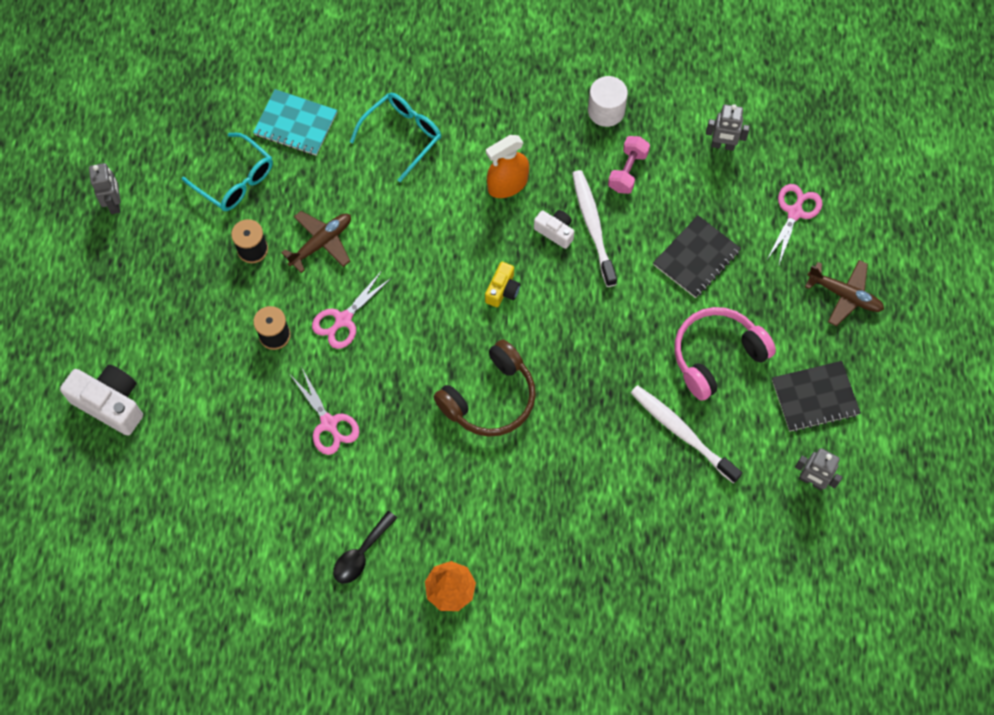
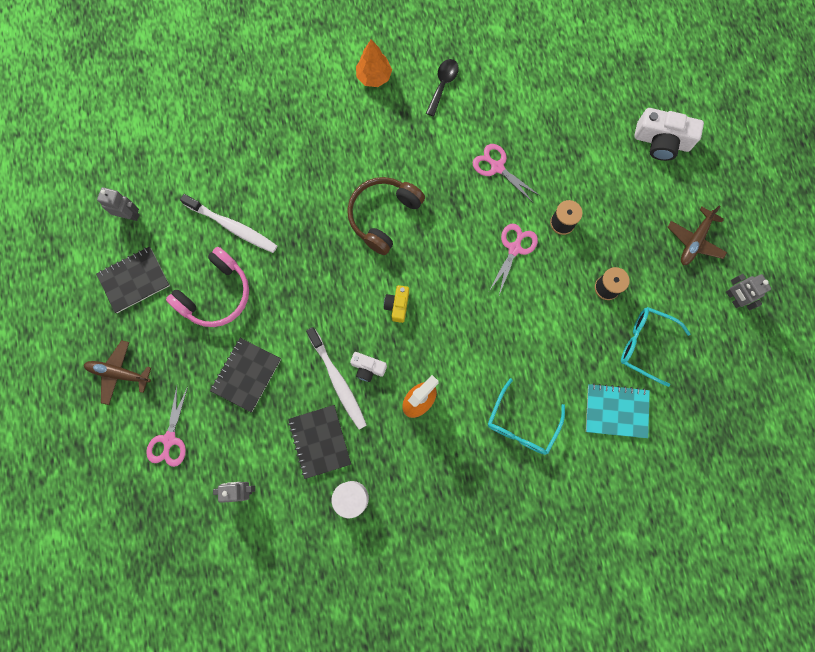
camera: 165 degrees right, 10 degrees up
(321, 243) = (554, 308): brown plane -> brown plane (694, 241)
(627, 171) = (320, 441): pink dumbbell -> black notebook

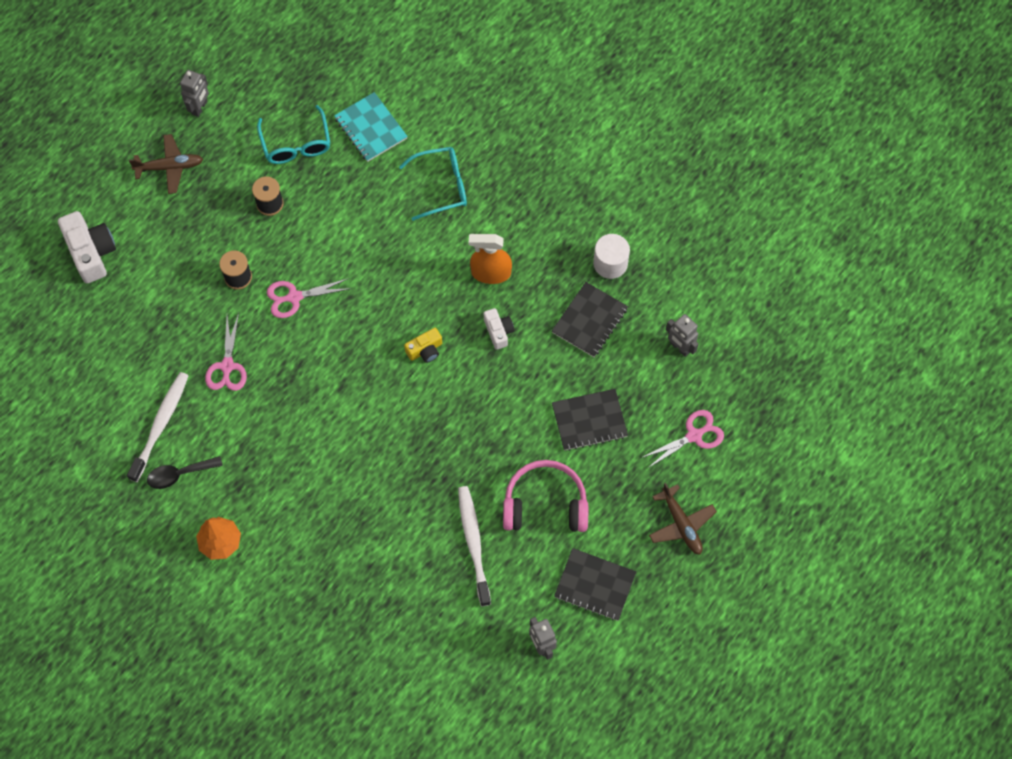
camera: 130 degrees left, 10 degrees down
(338, 381) = (530, 346): white toothbrush -> white toothbrush (160, 425)
(383, 216) = (354, 424): brown headphones -> none

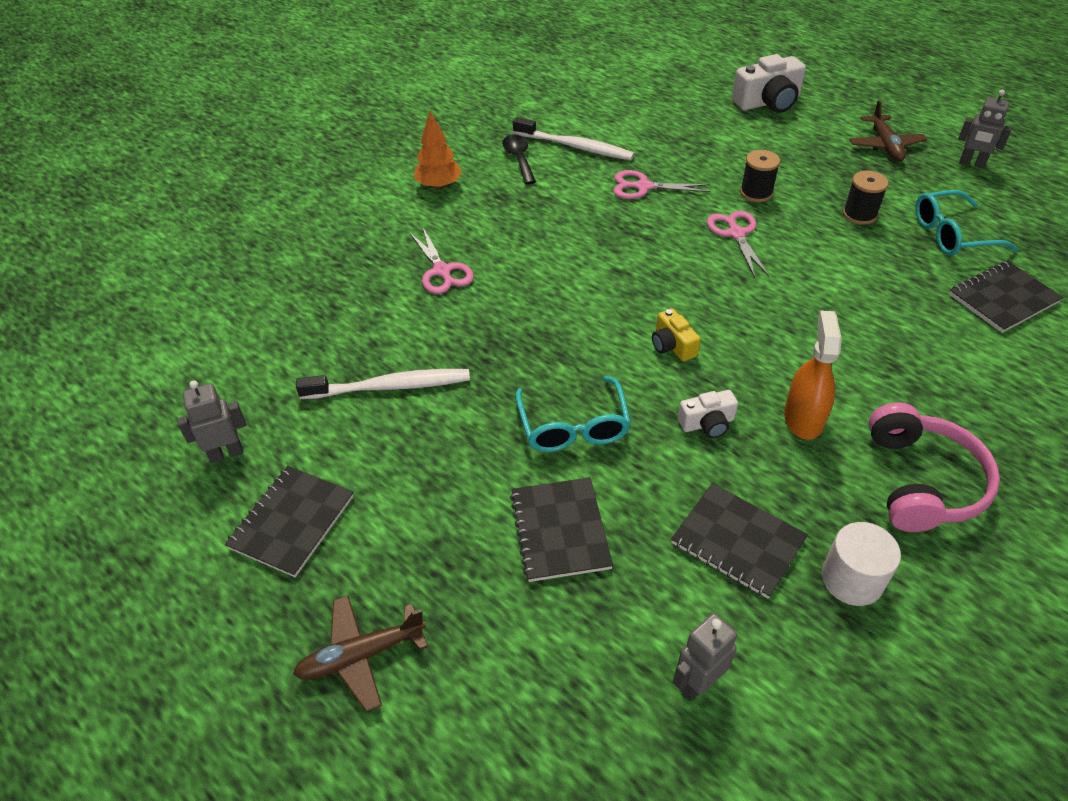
camera: 95 degrees right, 20 degrees down
(371, 128) = (1003, 298): turquoise notebook -> black notebook
(442, 186) = (935, 368): turquoise glasses -> turquoise glasses (573, 427)
(545, 504) = (431, 467): pink headphones -> pink headphones (921, 481)
(694, 435) = (522, 693): pink scissors -> pink scissors (442, 271)

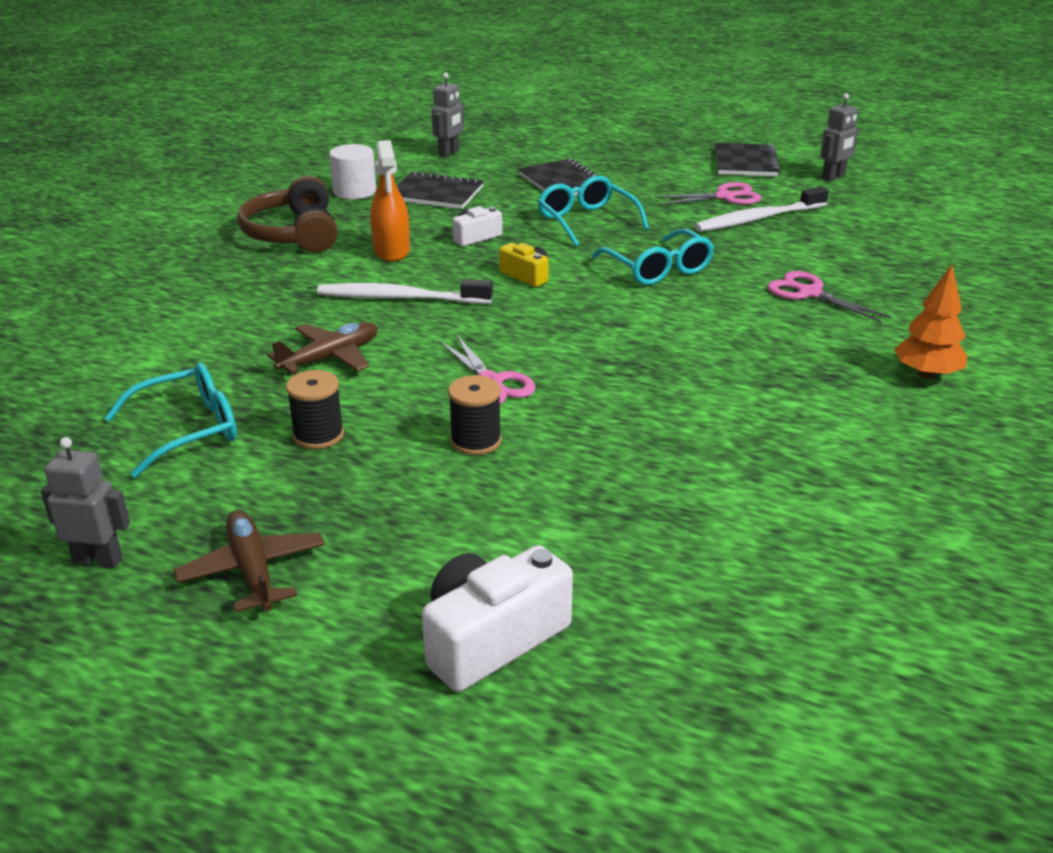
camera: 160 degrees right, 15 degrees down
(361, 656) = (647, 136): brown plane -> brown plane (330, 357)
(519, 159) = (861, 430): black spoon -> none
(546, 328) = (658, 269): none -> turquoise glasses
(575, 147) = (795, 466): white toothbrush -> white toothbrush (400, 298)
(643, 187) = (646, 421): pink scissors -> pink scissors (725, 197)
(921, 481) = (293, 234): pink headphones -> brown headphones
(1003, 298) = (154, 366): black notebook -> none

